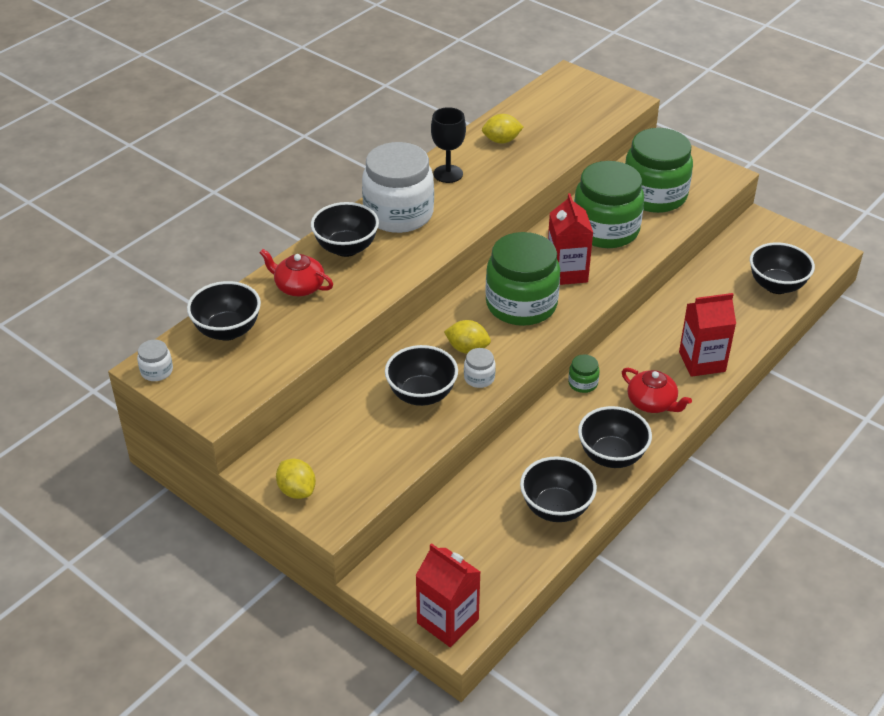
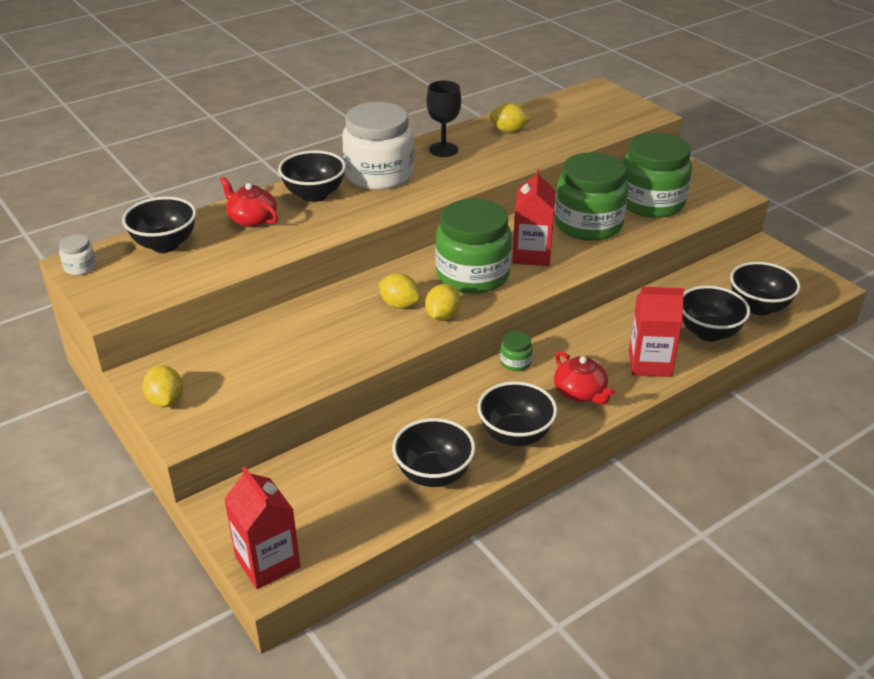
camera: 15 degrees right, 5 degrees down
(421, 395) = (333, 337): black bowl -> black bowl (708, 332)
(479, 378) = (398, 332): white jar -> none
(512, 354) = (442, 316): none -> yellow lemon

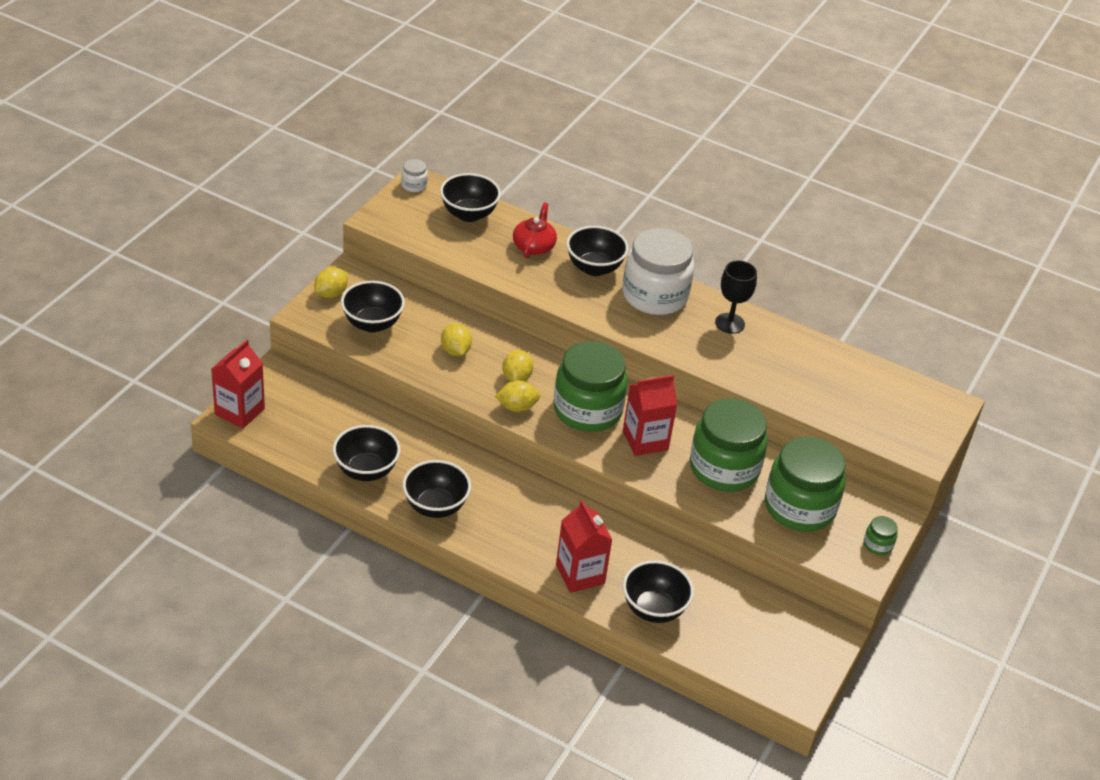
camera: 60 degrees right, 5 degrees up
(509, 130) = (802, 357): yellow lemon -> yellow lemon (455, 351)
(515, 362) = (527, 484): green jar -> green jar (878, 544)
(580, 392) = (512, 535): red teapot -> none
(758, 307) = (722, 642): black bowl -> black bowl (372, 324)

